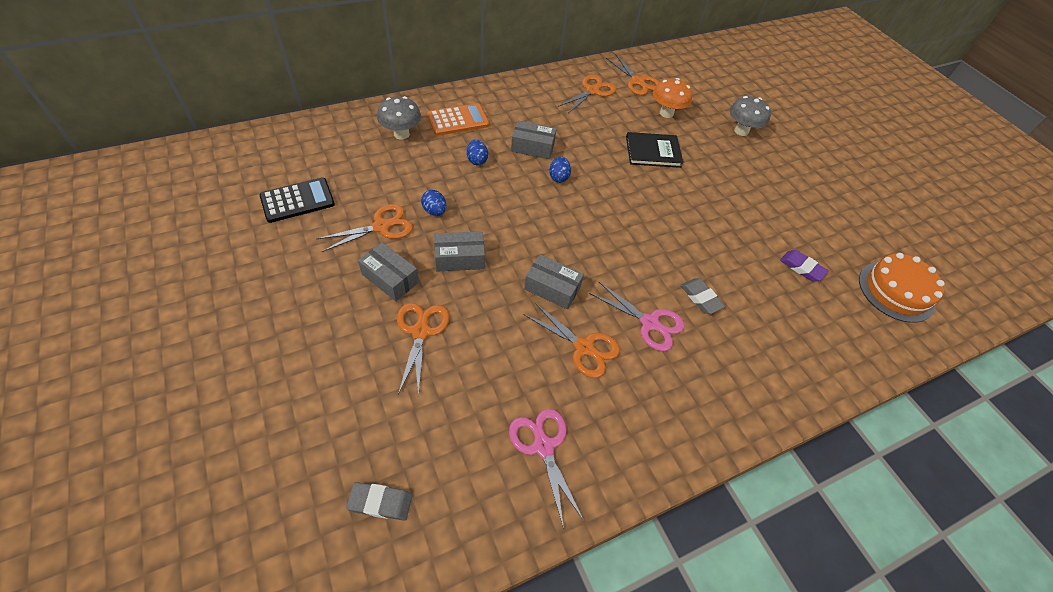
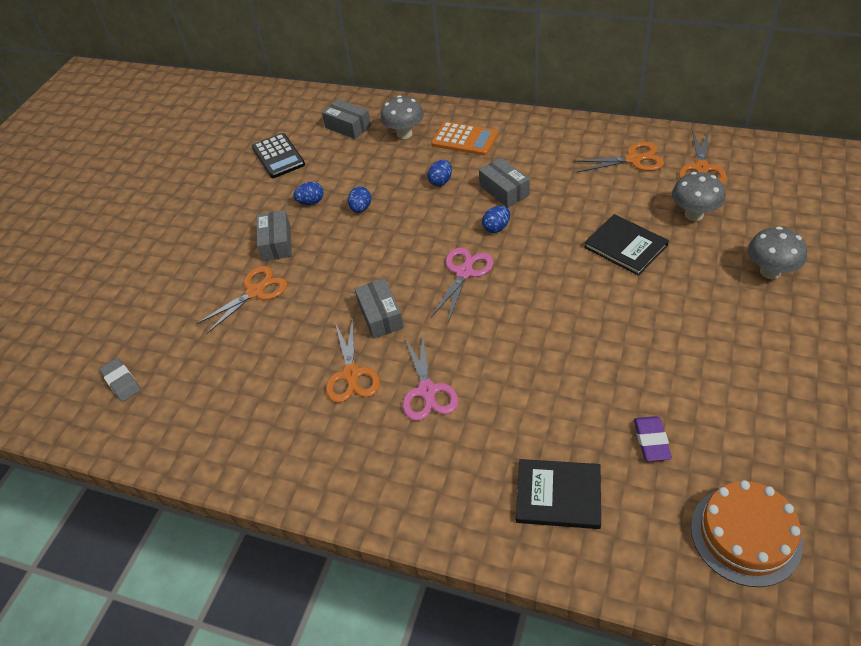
camera: 55 degrees right, 5 degrees down
(297, 200) = (278, 156): black calculator -> black calculator turned 45 degrees clockwise
(381, 226) = (311, 202): orange scissors -> blue egg
(459, 258) = (338, 254): grey box -> grey box (348, 126)
(543, 446) = (243, 420): pink scissors -> pink scissors (464, 273)
(666, 113) = (694, 214): orange mushroom -> grey mushroom
(701, 298) = (501, 400): grey eraser -> none
(799, 336) = (558, 495): none -> black book

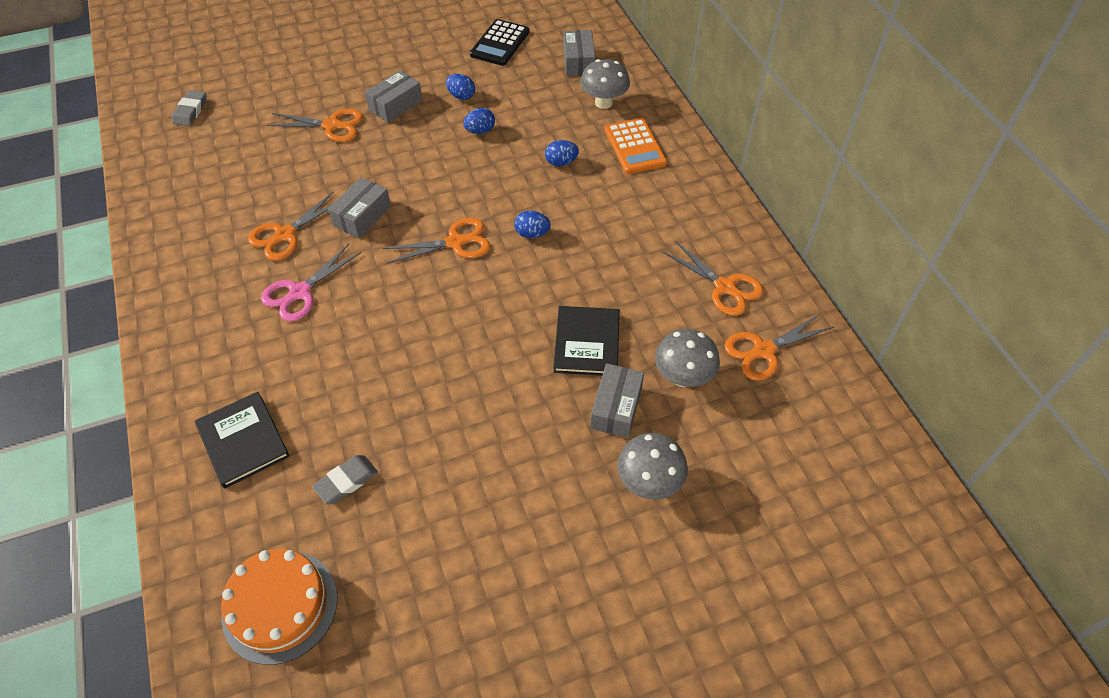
camera: 45 degrees right, 5 degrees up
(464, 273) = (455, 242): pink scissors -> orange scissors
(504, 190) = (588, 212): grey box -> grey box (616, 407)
(651, 441) = (346, 481): purple eraser -> grey eraser

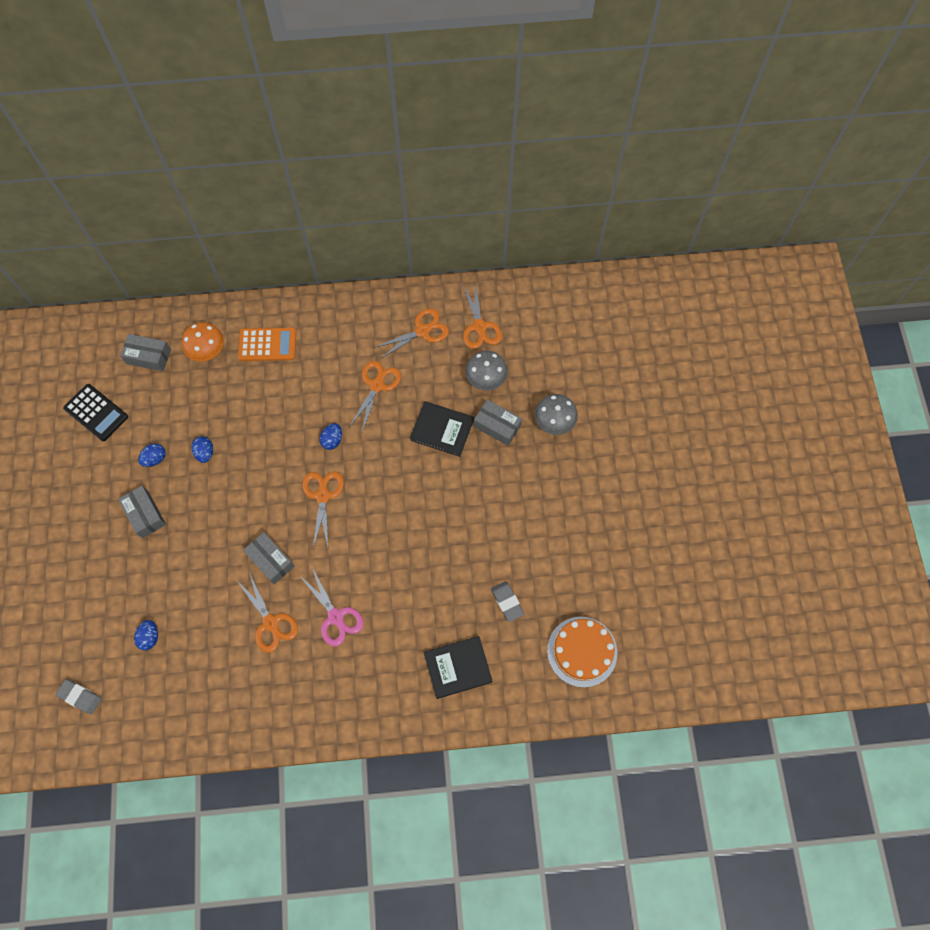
camera: 75 degrees left, 15 degrees up
(332, 126) = (151, 572): orange scissors -> orange scissors (377, 385)
(561, 162) = (265, 401): blue egg -> blue egg (150, 637)
(603, 103) = (208, 352): grey mushroom -> orange mushroom

